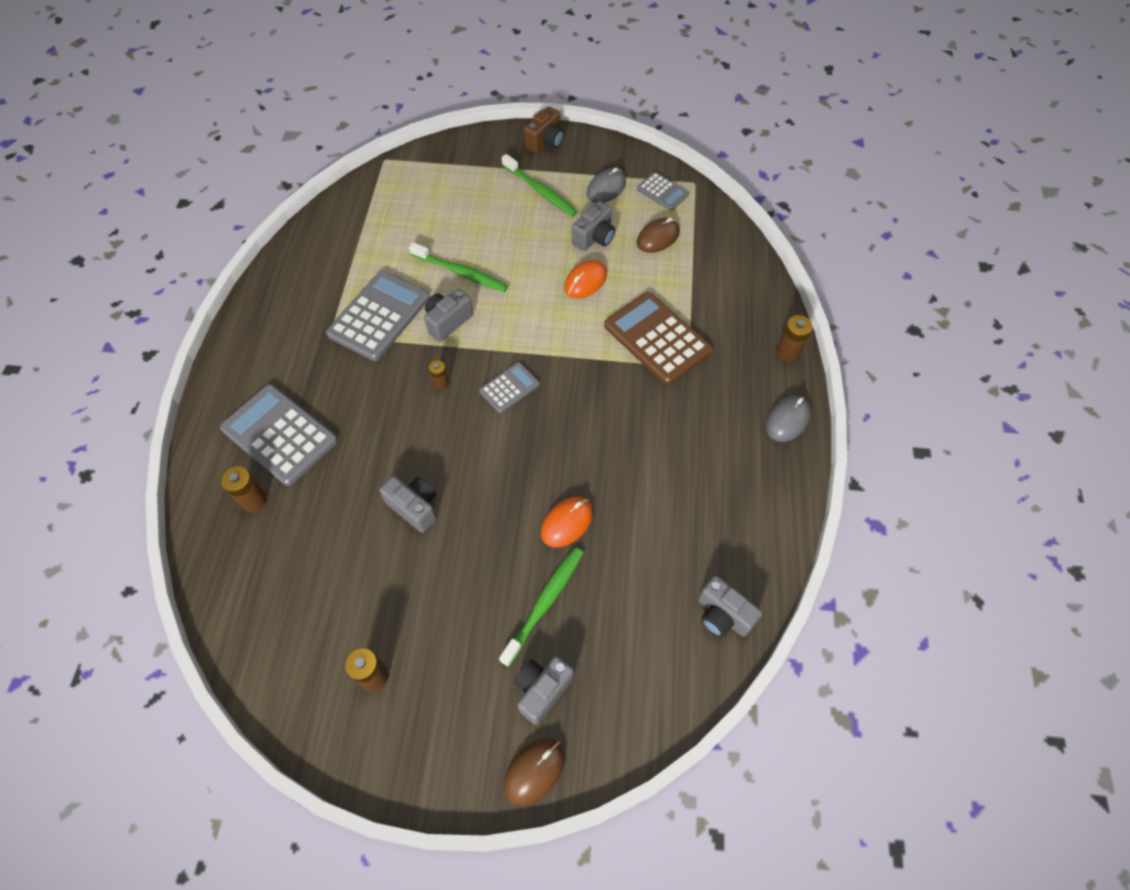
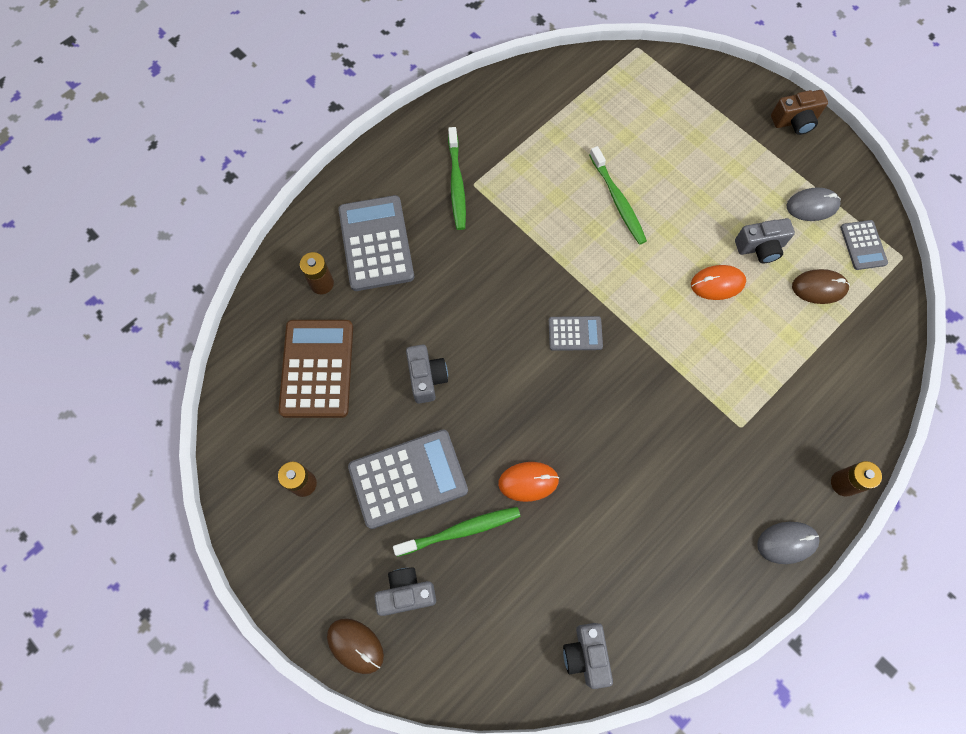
camera: 40 degrees right, 10 degrees up
(379, 316) = (522, 194): grey calculator -> grey calculator (408, 478)
(441, 383) = (525, 289): brown battery -> none
(448, 322) = (572, 238): grey camera -> none
(534, 771) = (355, 646): brown mouse -> brown mouse turned 45 degrees clockwise
(540, 191) = (749, 168): green toothbrush -> green toothbrush (456, 183)
(657, 338) = (735, 382): brown calculator -> brown calculator (317, 368)

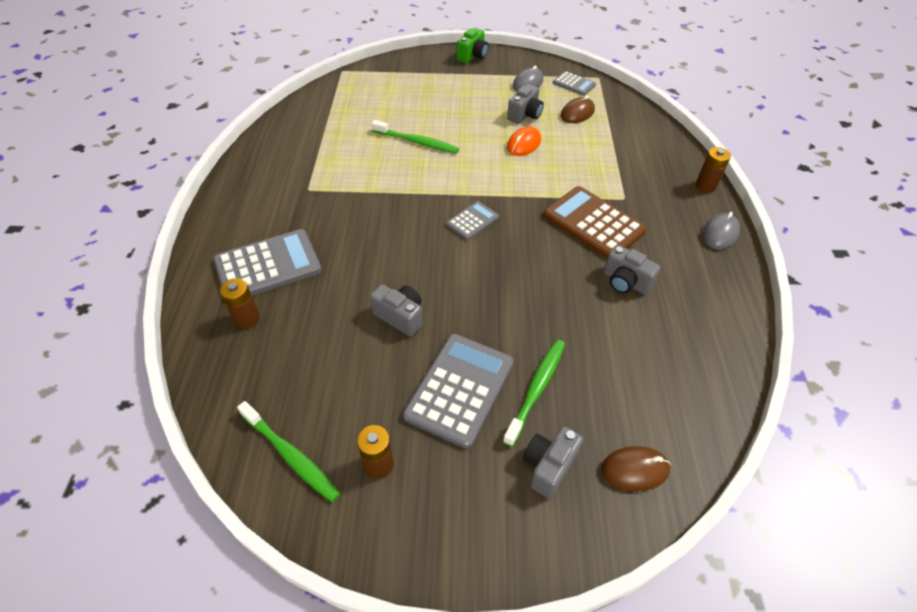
camera: 45 degrees left, 20 degrees down
(317, 368) = (303, 376): brown calculator -> brown calculator (593, 223)
(355, 646) = (556, 544): brown mouse -> brown mouse (635, 470)
(376, 243) = (268, 266): grey calculator -> grey calculator turned 120 degrees clockwise
(456, 183) = (295, 196): green toothbrush -> green toothbrush (290, 455)
(528, 482) = (544, 321): orange mouse -> none
(586, 654) = (706, 389): grey camera -> grey camera (625, 282)
(794, 121) = (472, 56): brown camera -> green camera

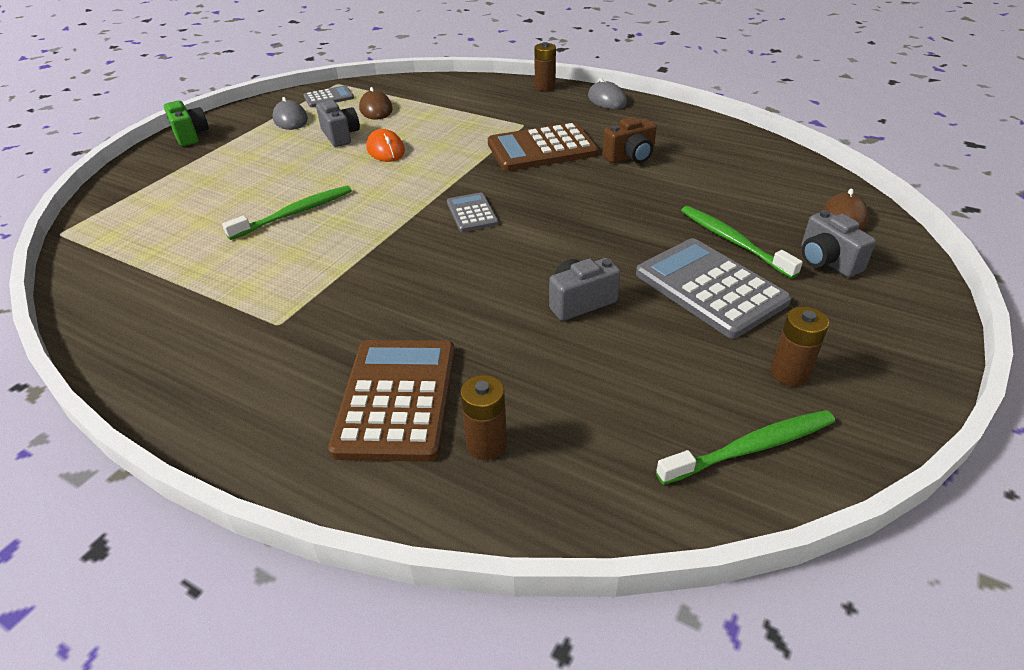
camera: 60 degrees left, 10 degrees down
(268, 266) = (397, 399): grey calculator -> brown calculator
(625, 282) = (630, 157): grey camera -> brown camera

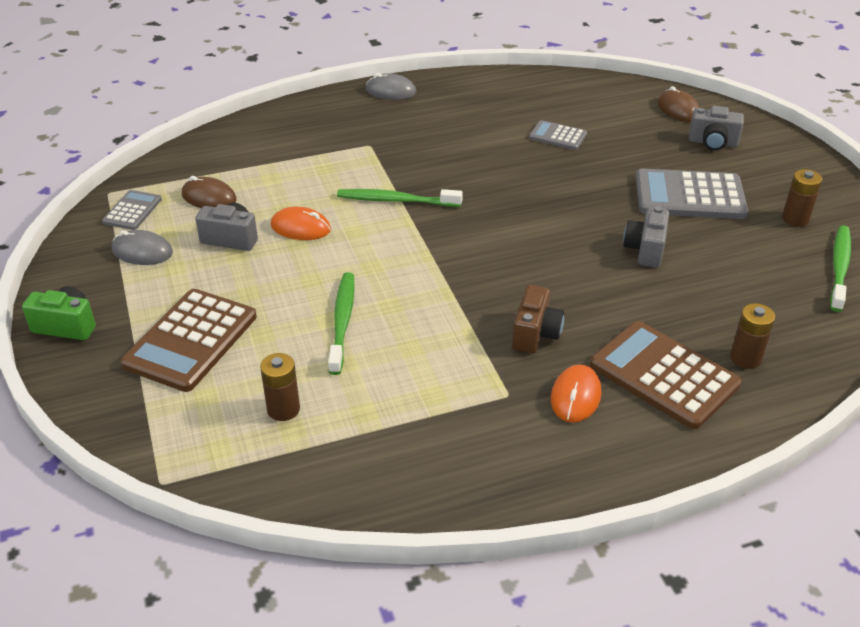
camera: 50 degrees left, 0 degrees up
(311, 360) = (575, 396): none -> orange mouse
(472, 213) = (472, 236): grey calculator -> grey calculator (557, 136)
(542, 149) = (422, 158): brown calculator -> brown calculator (191, 340)
(545, 87) = (319, 102): brown battery -> brown battery (283, 409)
(630, 157) = (494, 132): brown camera -> brown camera (535, 334)
(733, 241) = (653, 159): green toothbrush -> green toothbrush (396, 200)

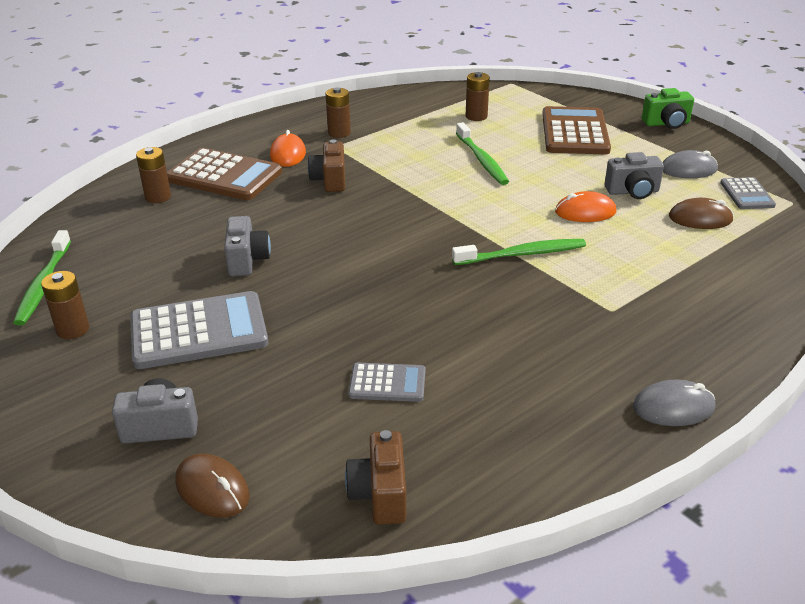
camera: 160 degrees right, 5 degrees down
(492, 424) = (339, 133): none -> brown battery
(584, 90) = (380, 494): none -> brown camera

